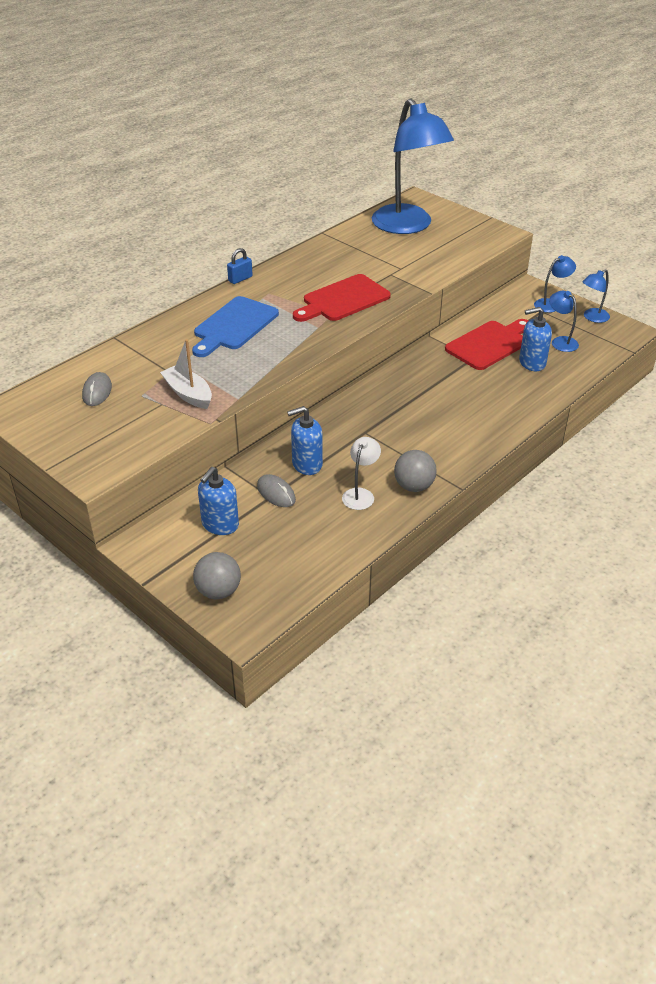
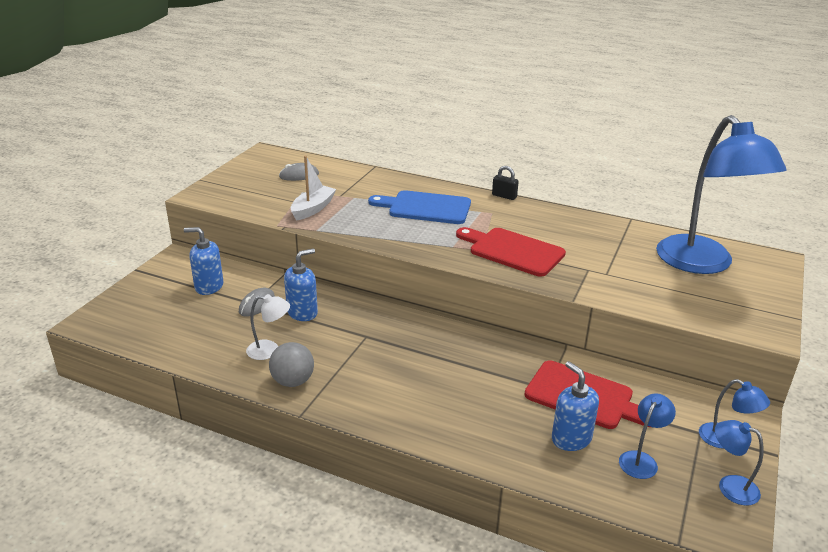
camera: 70 degrees right, 10 degrees down
(218, 591) = (129, 302): grey ball -> none
(240, 279) = (504, 196): blue padlock -> black padlock
(306, 464) = (302, 312): blue soap dispenser -> blue soap dispenser turned 90 degrees clockwise
(407, 226) = (702, 264): blue lamp -> blue lamp turned 60 degrees counterclockwise

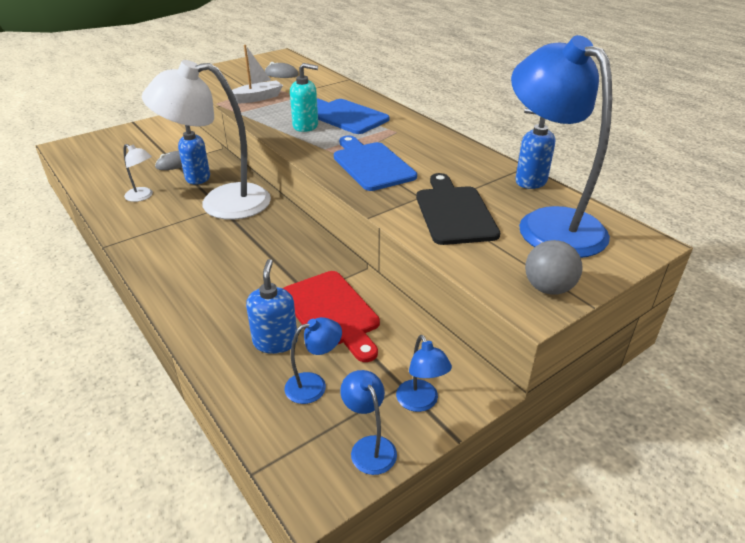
camera: 30 degrees right, 5 degrees up
(209, 286) = (161, 144): blue soap dispenser -> blue soap dispenser (530, 181)
(293, 381) = (129, 222): grey ball -> grey ball (548, 288)
(361, 331) = (221, 203): none -> white lamp
(403, 228) = (306, 126): none -> turquoise soap dispenser
(504, 196) = (427, 122): black padlock -> none
(512, 251) = (371, 164): red cutting board -> blue cutting board
(629, 275) = (454, 212): none -> black cutting board
(702, 264) = (548, 223): blue lamp -> blue lamp turned 135 degrees clockwise

